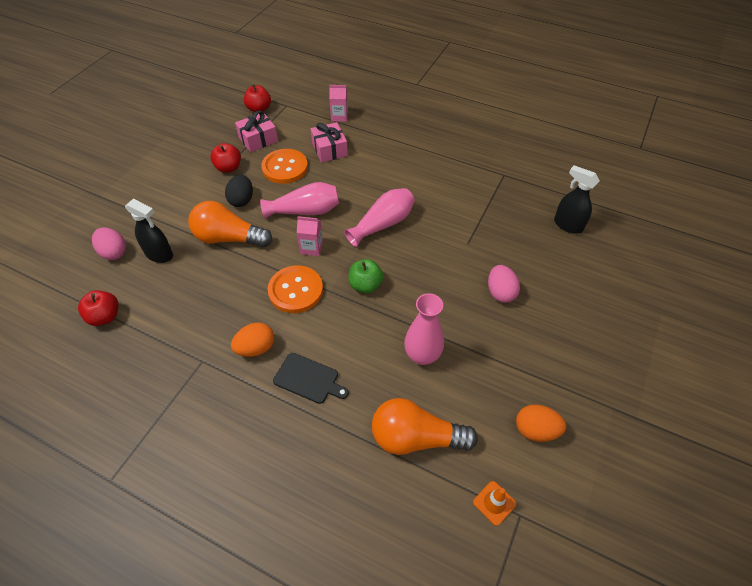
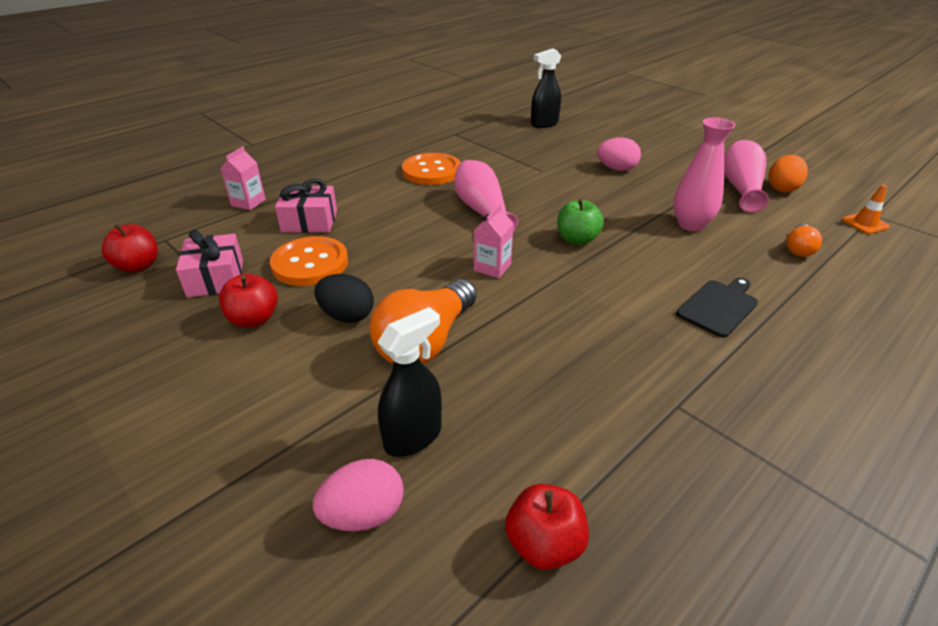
camera: 70 degrees left, 15 degrees down
(256, 348) = (661, 344): orange egg -> none
(295, 290) = (565, 293): orange button -> orange button (431, 171)
(305, 211) = (417, 261): pink vase -> pink vase (740, 188)
(416, 438) = (798, 249): orange light bulb -> orange light bulb, size x0.51

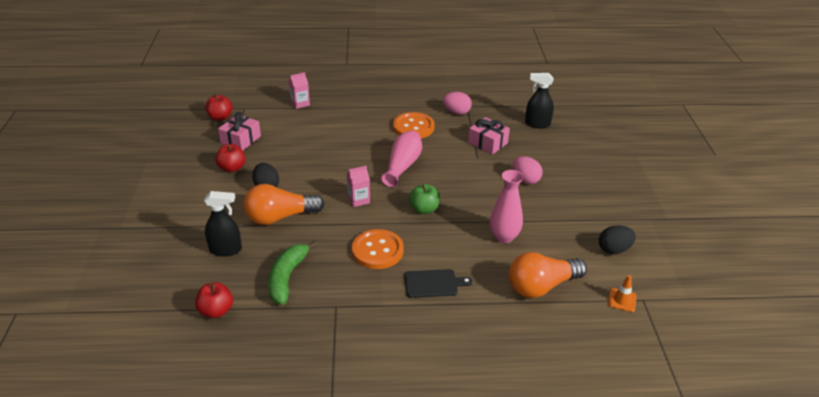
camera: 40 degrees right, 0 degrees up
(309, 221) = (313, 129): pink gift -> pink gift (487, 143)
(310, 263) = (284, 153): orange button -> orange button (377, 250)
(363, 514) = (179, 263): pink egg -> pink egg (456, 112)
(562, 413) = (287, 278): none -> green banana
(740, 188) = (585, 234): pink vase -> none
(782, 188) = (614, 249): orange egg -> black egg
(798, 249) = (541, 286): orange light bulb -> orange light bulb, size x1.97

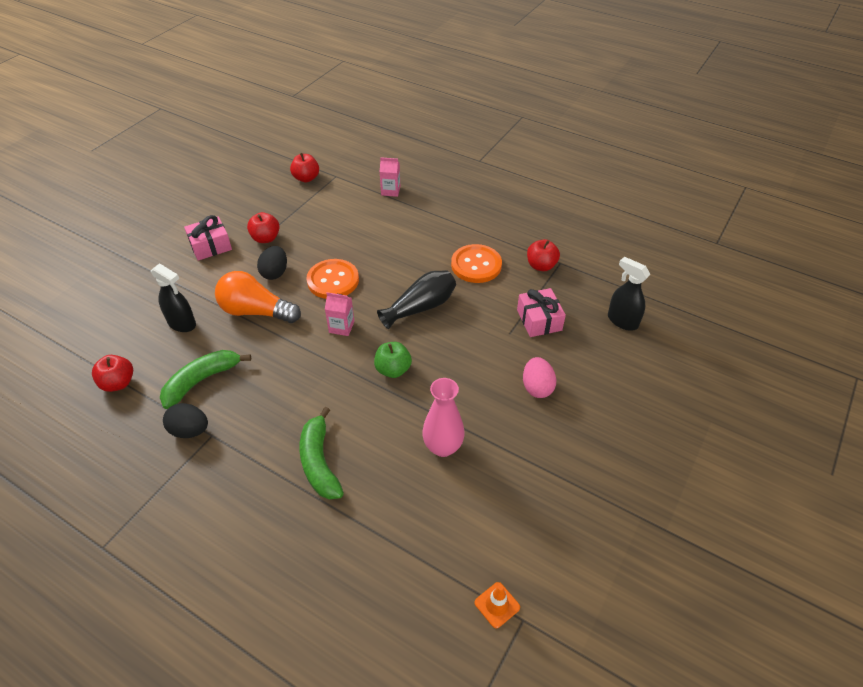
camera: 35 degrees right, 10 degrees up
(240, 140) = (301, 210): pink gift -> pink gift (210, 246)
(377, 250) = (304, 394): orange button -> orange button (333, 280)
(402, 166) = (420, 307): pink vase -> black vase
(433, 283) = (319, 462): black cutting board -> green banana
(456, 112) = (541, 266): pink egg -> red apple
(541, 286) = (423, 531): orange light bulb -> none
(614, 249) = (553, 534): black egg -> black egg (190, 430)

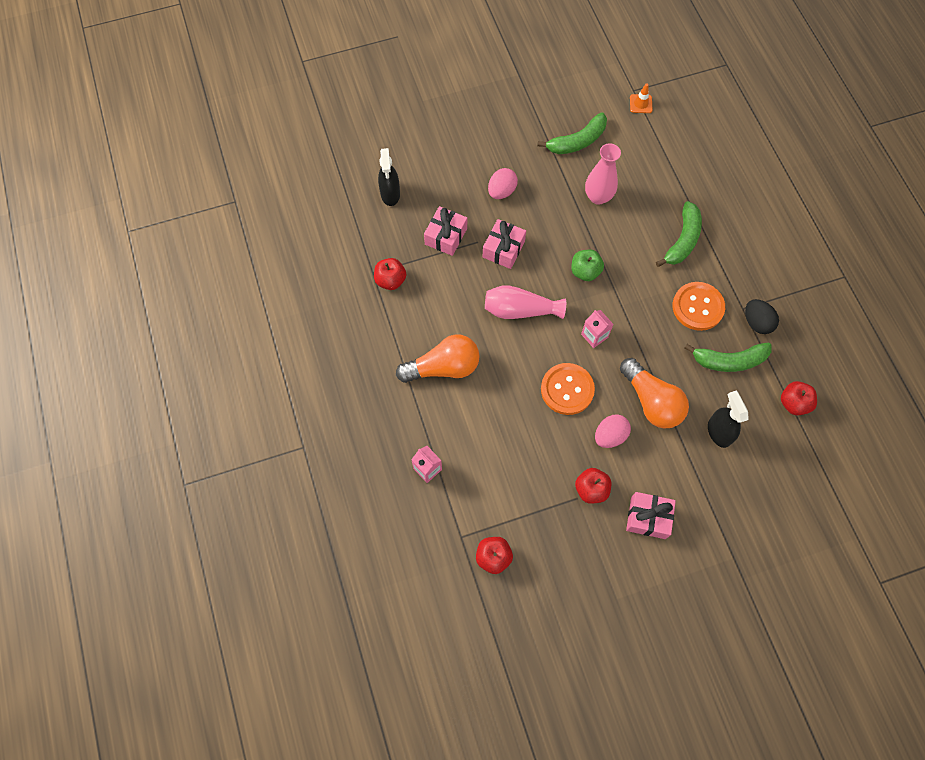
camera: 140 degrees left, 20 degrees up
(275, 273) = (610, 436): black egg -> pink egg
(420, 307) = (520, 310): black vase -> pink vase
(439, 241) = (443, 367): none -> orange light bulb
(476, 265) = (439, 319): orange button -> orange button (697, 307)
(482, 341) = (503, 249): none -> pink gift
(521, 493) = (577, 141): none -> green banana

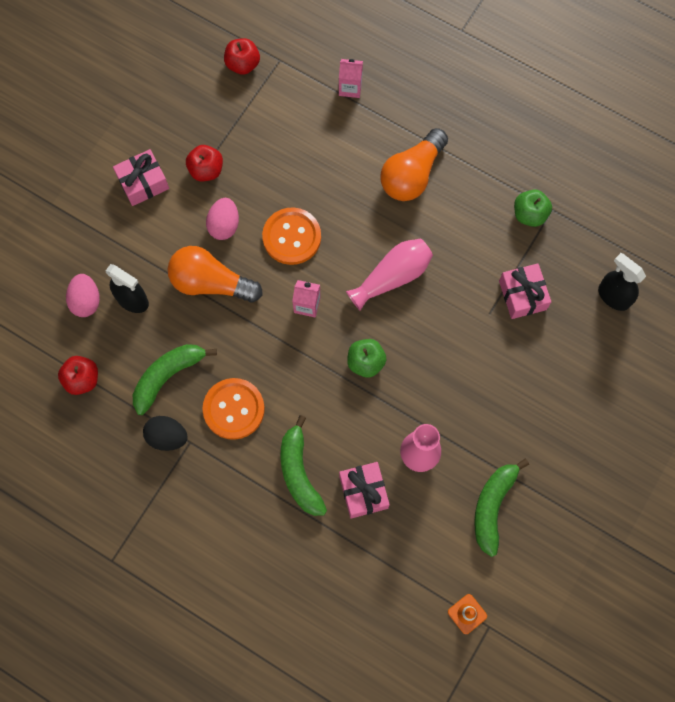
camera: 140 degrees right, 5 degrees up
(390, 280) = (529, 214): red apple -> green apple
(501, 191) = (515, 385): pink egg -> pink egg (86, 301)
(503, 249) = (459, 325): pink gift -> pink gift (363, 492)

